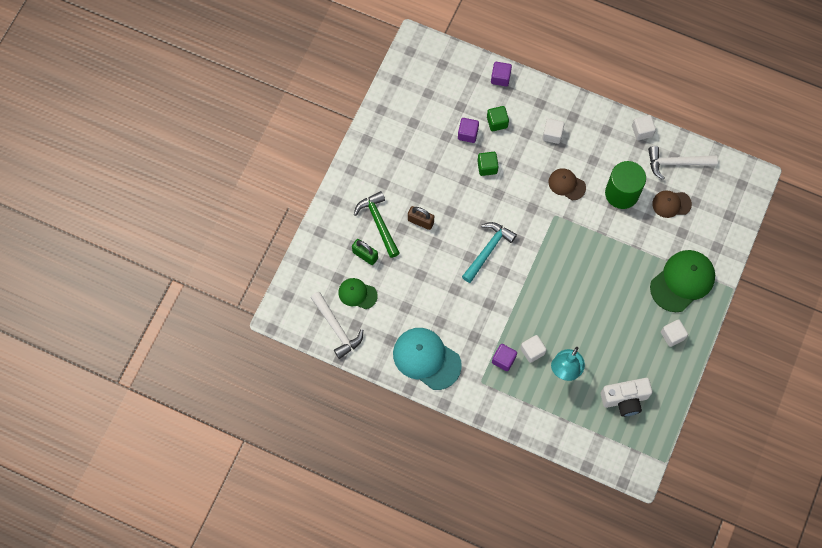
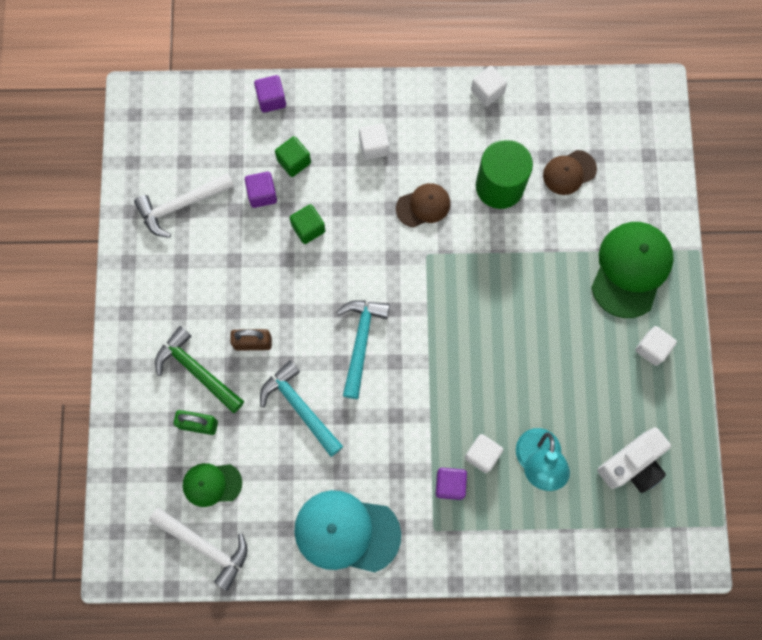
camera: 25 degrees left, 5 degrees up
(432, 272) = (299, 407): none -> turquoise hammer
(566, 184) = (423, 206): brown cap -> brown cap turned 150 degrees clockwise
(676, 163) = (550, 115): white hammer -> white hammer (181, 205)

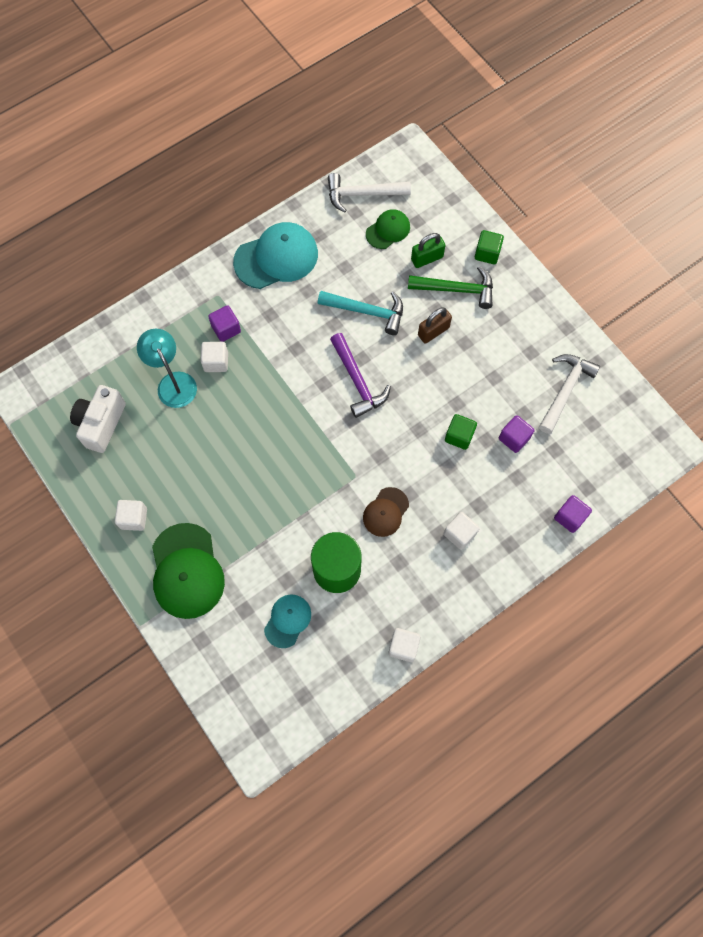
camera: 145 degrees right, 5 degrees down
(294, 161) = (511, 479): green cube -> green cube (487, 253)
(360, 342) = (357, 381): turquoise hammer -> purple hammer
(569, 172) = (287, 620): brown cap -> turquoise cap

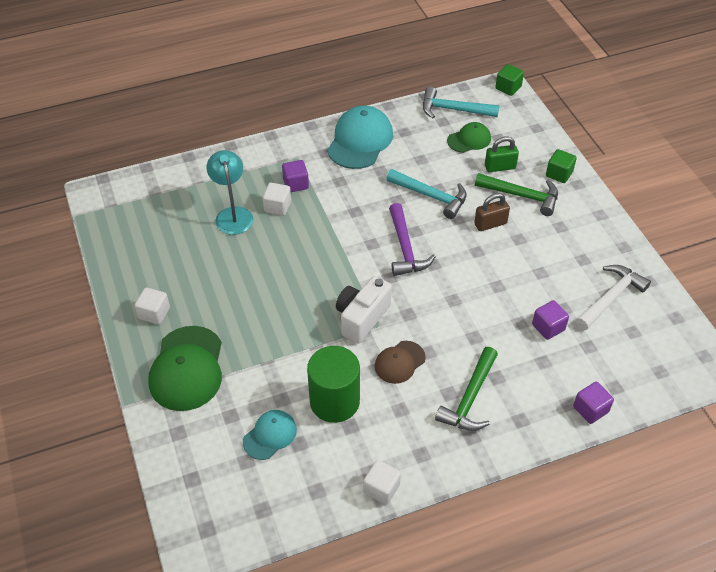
camera: 15 degrees right, 20 degrees down
(101, 424) = (155, 232): white camera -> white camera (362, 318)
(276, 258) = (360, 141): turquoise cap -> turquoise cap turned 60 degrees counterclockwise
(362, 194) = (453, 110): white hammer -> turquoise hammer
(459, 436) = (492, 313): green cube -> green cube (508, 88)
(459, 534) = (470, 398): white cube -> green hammer

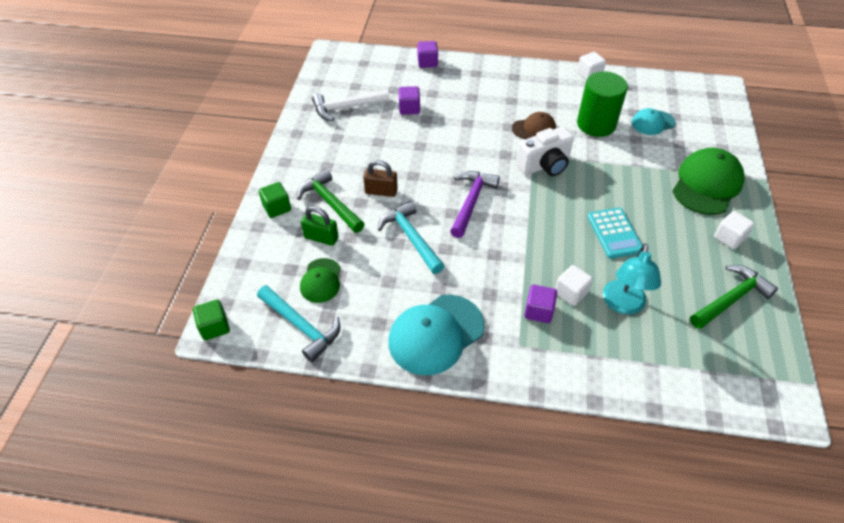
camera: 150 degrees left, 0 degrees up
(262, 273) = (614, 233): none -> turquoise calculator
(469, 140) = (321, 280): green cap -> green cap turned 90 degrees counterclockwise
(470, 398) = (499, 93): green hammer -> green hammer (730, 299)

